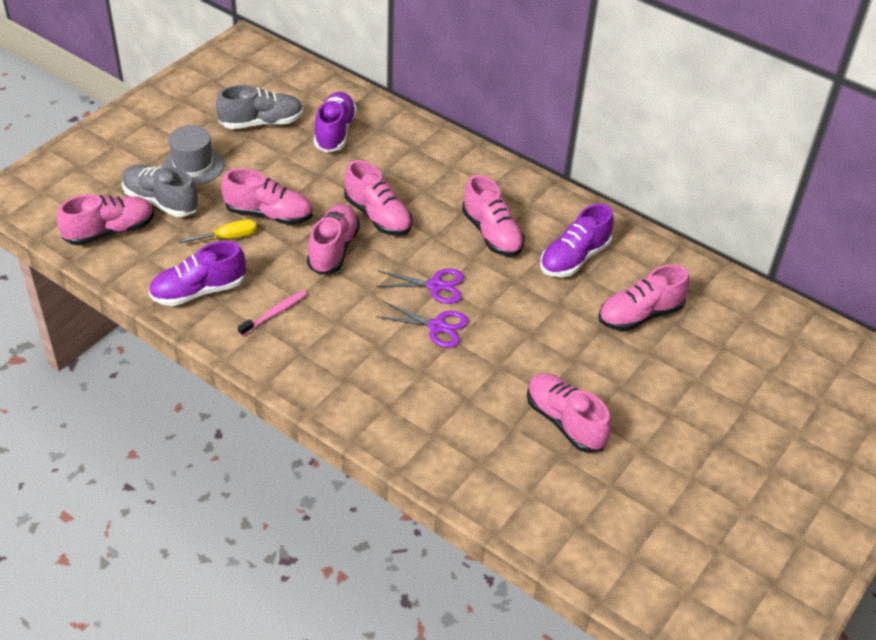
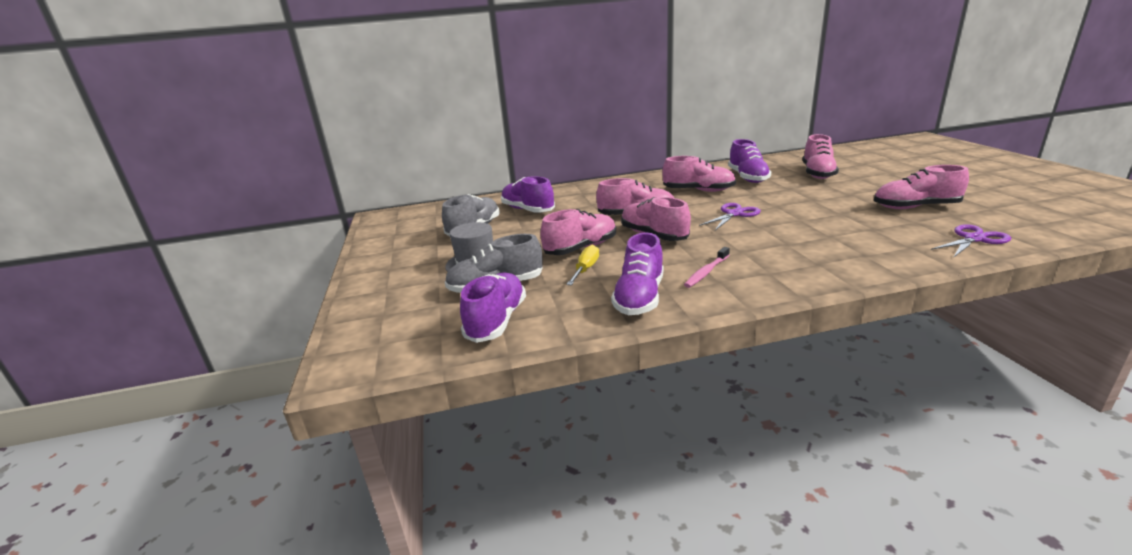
camera: 45 degrees left, 20 degrees down
(110, 231) = (496, 321): pink shoe -> purple shoe
(274, 313) = (706, 272): pink toothbrush -> pink toothbrush turned 135 degrees counterclockwise
(437, 327) = (780, 222): purple scissors -> purple scissors (974, 239)

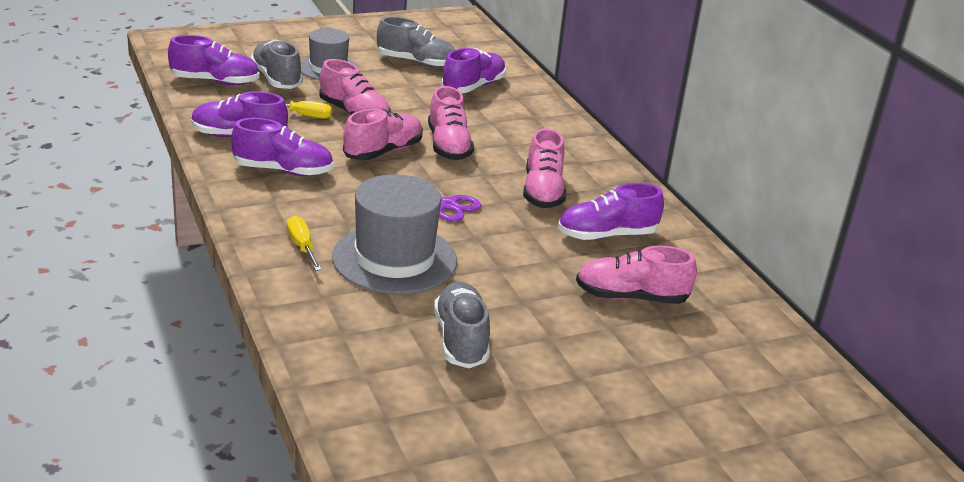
camera: 75 degrees right, 5 degrees up
(706, 272) = (283, 171): pink toothbrush -> purple shoe
(829, 227) = (394, 259): none -> grey hat
(841, 257) = (302, 247): none -> yellow screwdriver
(915, 207) = (461, 340): pink shoe -> grey shoe
(974, 239) = (339, 348): purple scissors -> none

